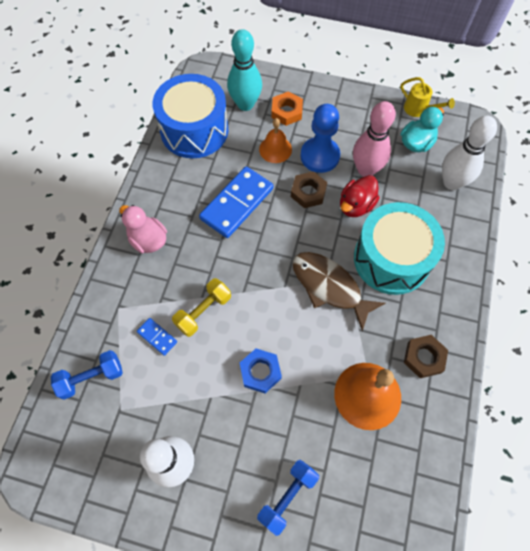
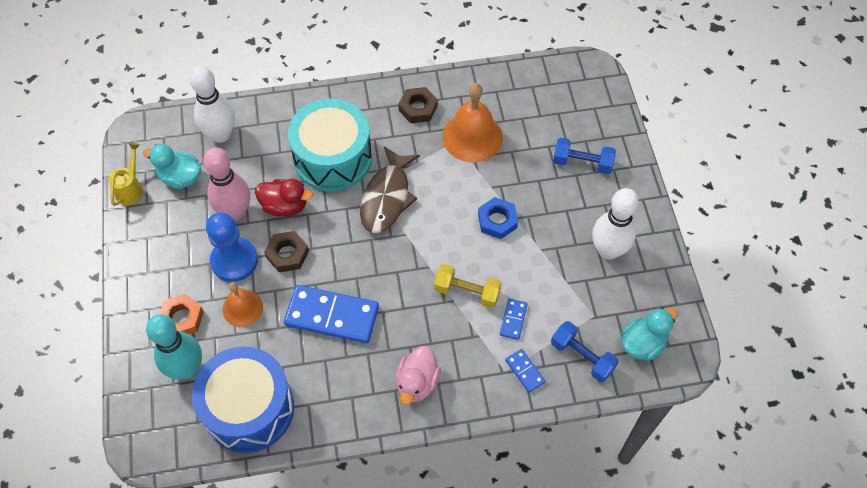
camera: 115 degrees left, 5 degrees down
(69, 440) = (642, 343): none -> turquoise duck
(108, 323) = (525, 371): none -> blue domino

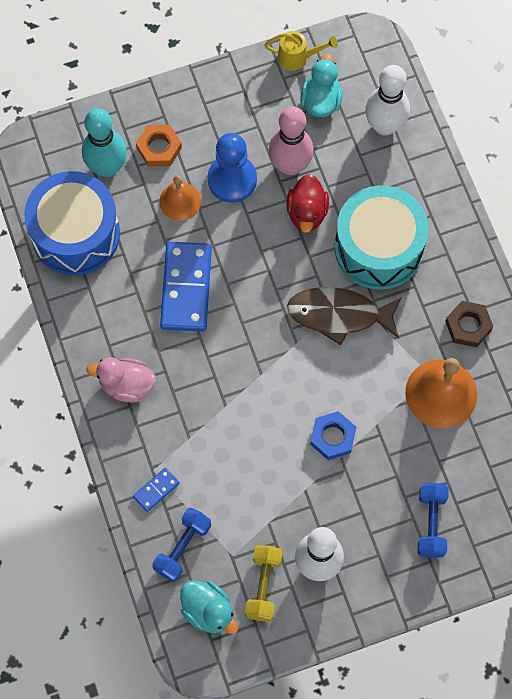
camera: 80 degrees right, 10 degrees up
(287, 254) = (249, 229): brown nut -> none
(467, 292) = (238, 418): yellow dumbbell -> yellow dumbbell (263, 586)
(513, 320) = (213, 471): blue domino -> none

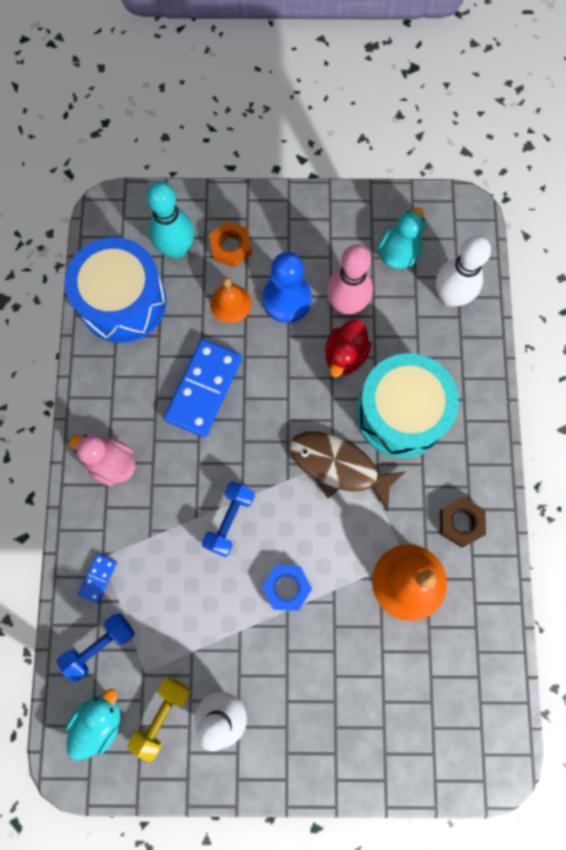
camera: 20 degrees right, 5 degrees up
(156, 490) = (98, 578): blue domino -> blue domino turned 45 degrees counterclockwise
(208, 611) = (99, 721): turquoise duck -> turquoise duck turned 120 degrees counterclockwise
(297, 58) = (391, 204): yellow watering can -> none
(431, 523) = (350, 714): blue dumbbell -> blue dumbbell (229, 520)

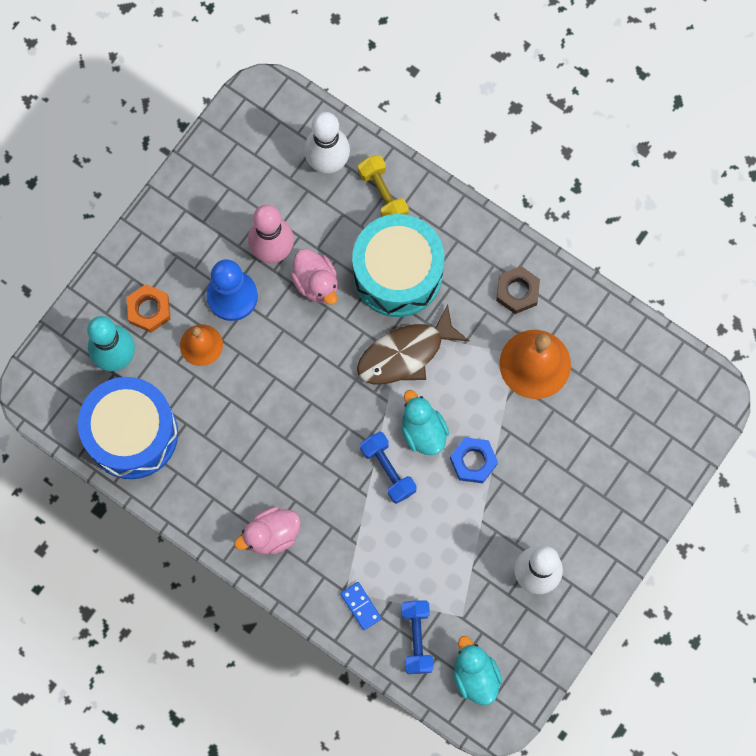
camera: 55 degrees left, 0 degrees up
(162, 716) = (504, 623): yellow dumbbell -> yellow dumbbell (383, 194)
(204, 389) = (261, 417): blue domino -> none
(345, 355) = (316, 283): red duck -> pink duck
(398, 252) = (258, 176): turquoise duck -> turquoise duck (423, 431)

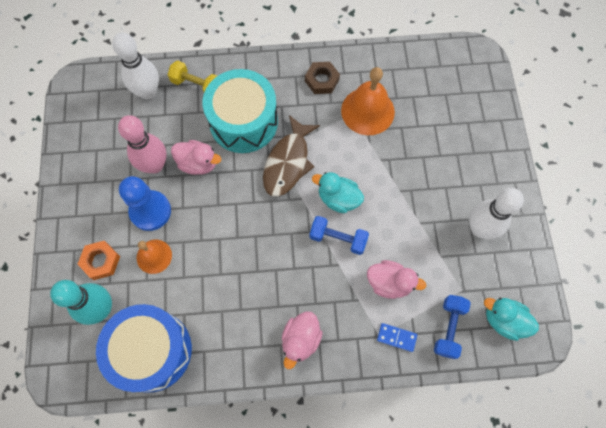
camera: 40 degrees left, 5 degrees down
(399, 552) = (389, 283): none -> pink duck
(416, 638) = (448, 328): blue dumbbell -> blue dumbbell turned 60 degrees clockwise
(473, 461) = (383, 192): blue nut -> none

